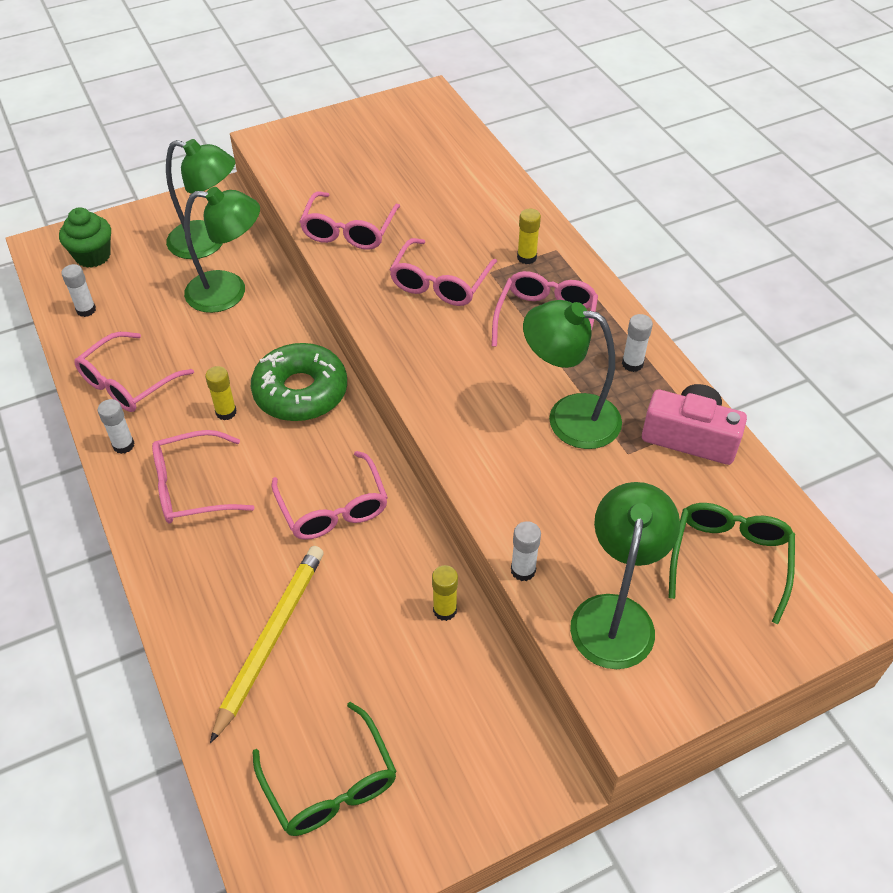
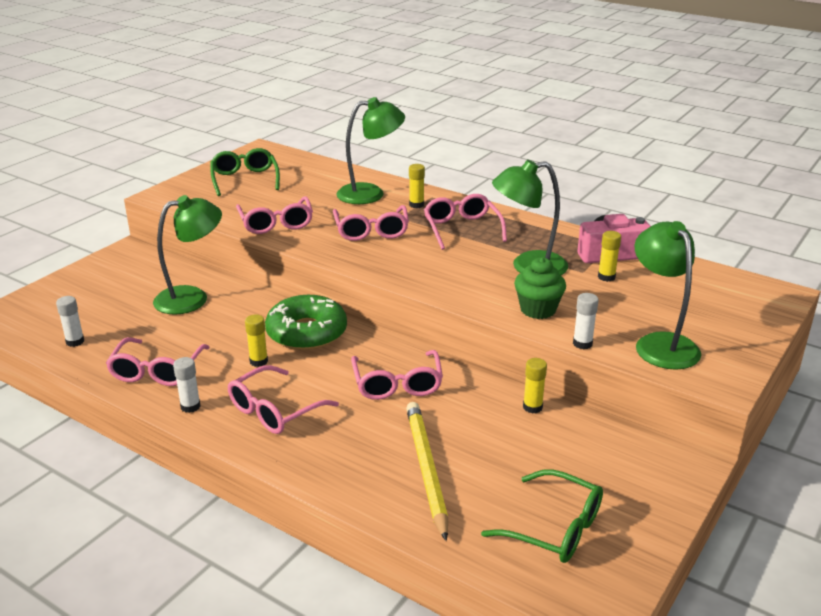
camera: 30 degrees left, 20 degrees down
(93, 256) = (49, 310): green cupcake -> green cupcake (538, 310)
(208, 243) = (146, 277): green lamp -> green lamp (370, 193)
(333, 508) = (397, 384): pink glasses -> pink glasses turned 45 degrees clockwise
(632, 364) = (538, 233): white glue stick -> none
(649, 475) = (606, 277): none -> yellow glue stick
(729, 559) = (694, 298): green glasses -> green glasses (245, 179)

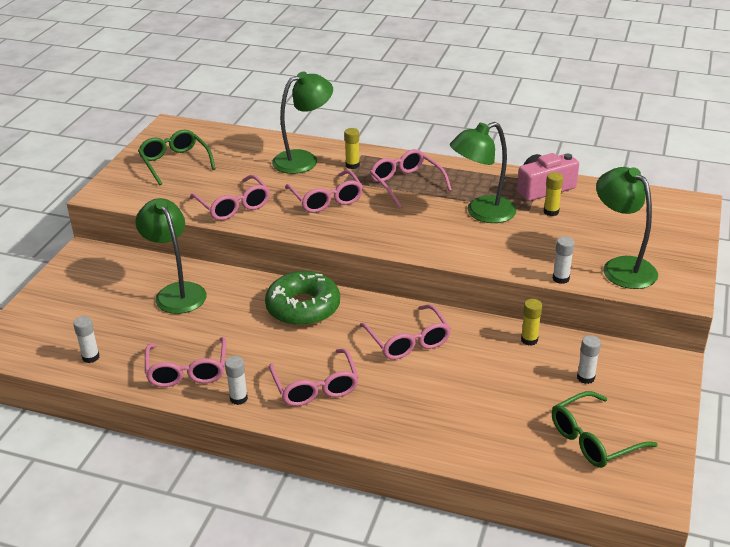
camera: 15 degrees left, 5 degrees up
(192, 298) = (176, 292): green lamp -> green lamp turned 75 degrees counterclockwise
(258, 361) = (275, 343): yellow glue stick -> none
(274, 410) = (315, 387): pink glasses -> pink glasses turned 45 degrees counterclockwise
(426, 469) = (470, 412): yellow pencil -> none
(538, 310) = (510, 253): green cupcake -> none
(555, 528) = (593, 440): green glasses -> green glasses turned 135 degrees clockwise
(578, 459) = (585, 377): none -> white glue stick

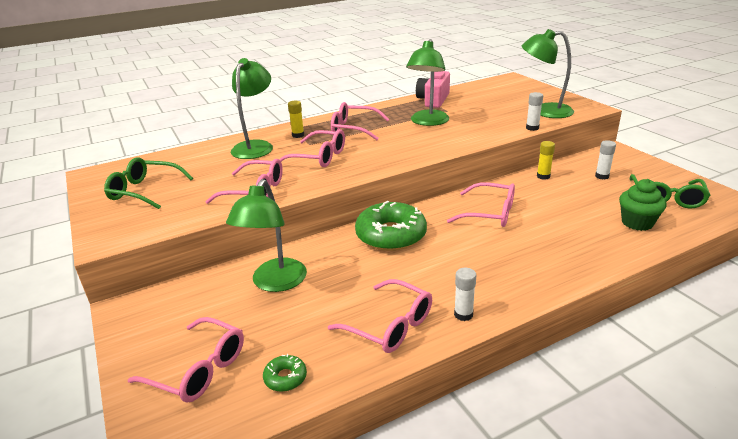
camera: 45 degrees left, 5 degrees down
(91, 357) = (285, 377): white glue stick -> green donut
(176, 292) = (275, 283): green lamp -> green lamp turned 90 degrees counterclockwise
(315, 387) = (494, 271): pink glasses -> pink glasses (198, 369)
(509, 437) = (637, 223): none -> green cupcake
(551, 212) = (460, 106): yellow glue stick -> none

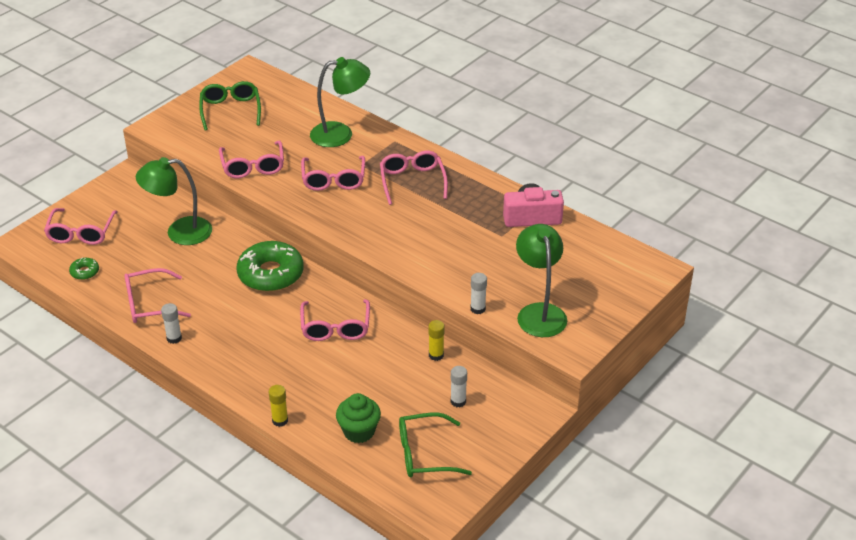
camera: 65 degrees right, 10 degrees up
(298, 135) = (379, 150): yellow glue stick -> yellow glue stick (280, 420)
(390, 326) = (149, 304): pink glasses -> pink glasses turned 60 degrees clockwise
(427, 122) = (457, 228): green lamp -> none

